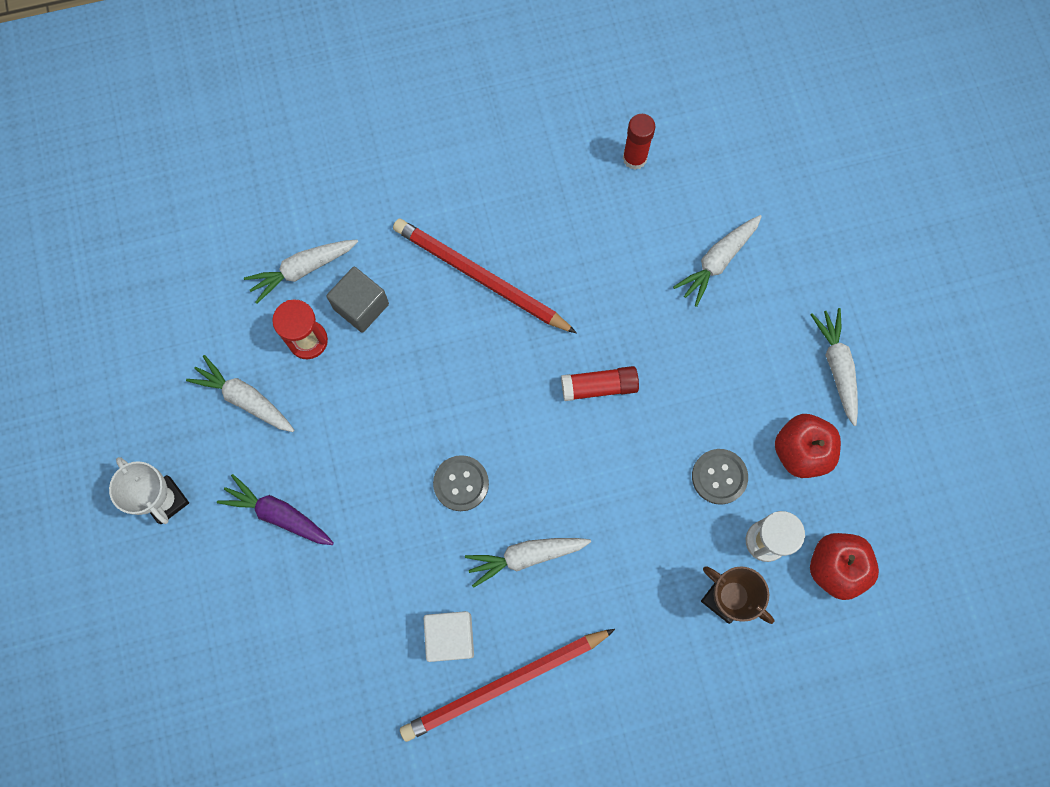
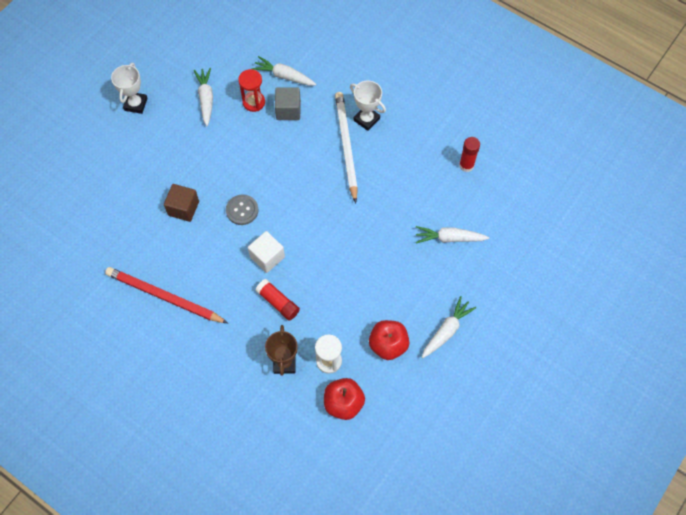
camera: 50 degrees right, 10 degrees down
(278, 514) = (165, 150): purple carrot -> none
(391, 558) = (183, 208): none -> brown cube
(450, 637) = (168, 258): white cube -> white cube (267, 257)
(463, 221) = (366, 119): none -> white trophy
(480, 277) = (346, 146): red pencil -> white pencil
(526, 556) = (231, 262): white carrot -> none
(599, 386) = (339, 233): red glue stick -> red glue stick (278, 302)
(719, 477) = (342, 317): grey button -> none

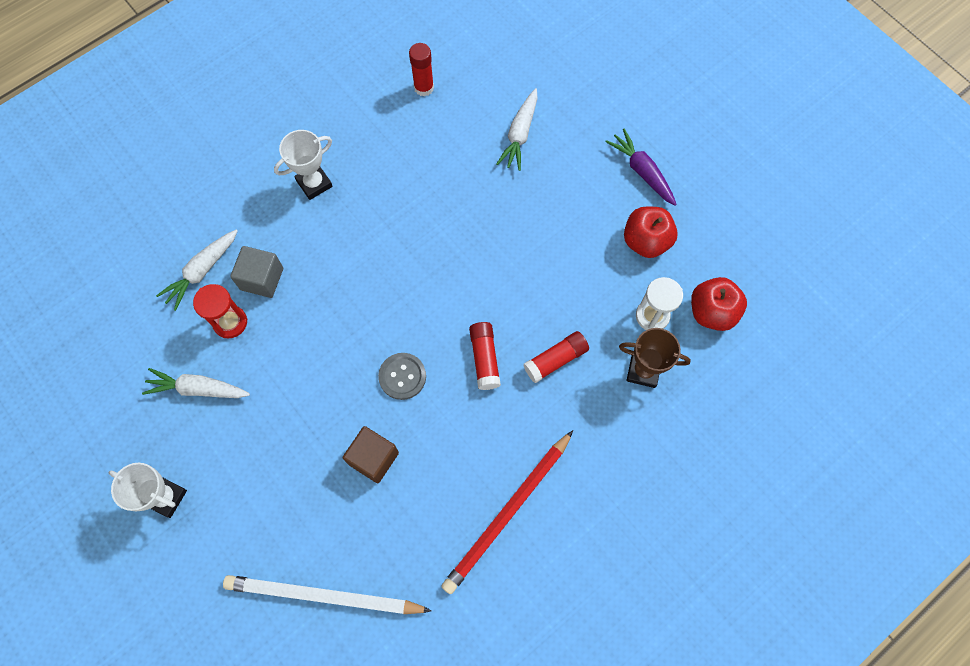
camera: 75 degrees left, 5 degrees up
(267, 257) = (484, 358): white cube -> red glue stick
(346, 146) = (346, 219): white pencil -> white pencil (323, 596)
(446, 330) = (642, 171): white carrot -> purple carrot

